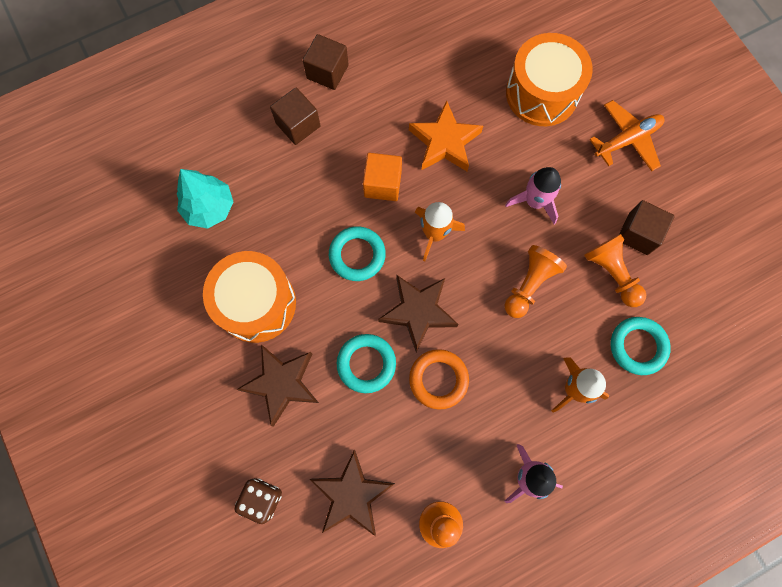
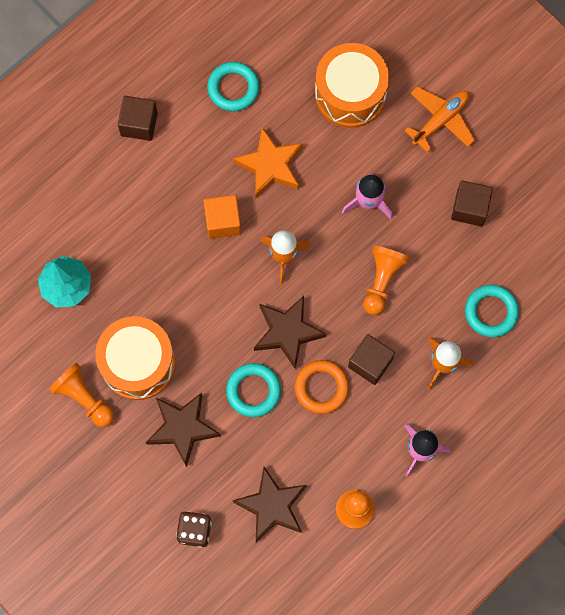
camera: 15 degrees left, 0 degrees up
(298, 125) = (126, 184): brown cube -> brown cube (370, 363)
(357, 255) = (217, 295): turquoise ring -> turquoise ring (233, 88)
(612, 273) = (454, 252): orange pawn -> orange pawn (84, 398)

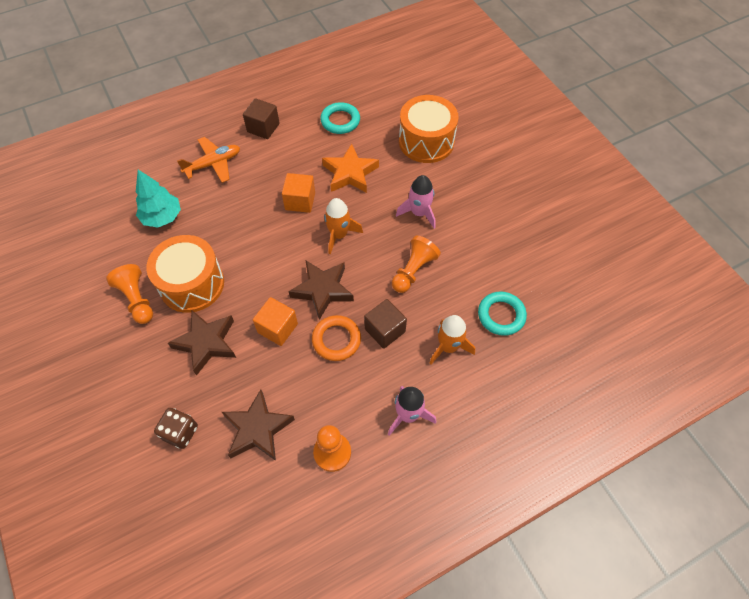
camera: 15 degrees right, 15 degrees down
(253, 391) = (277, 328): turquoise ring -> orange cube
(440, 120) = (491, 172): orange plane -> orange plane (213, 164)
(469, 208) = (500, 235): brown cube -> none

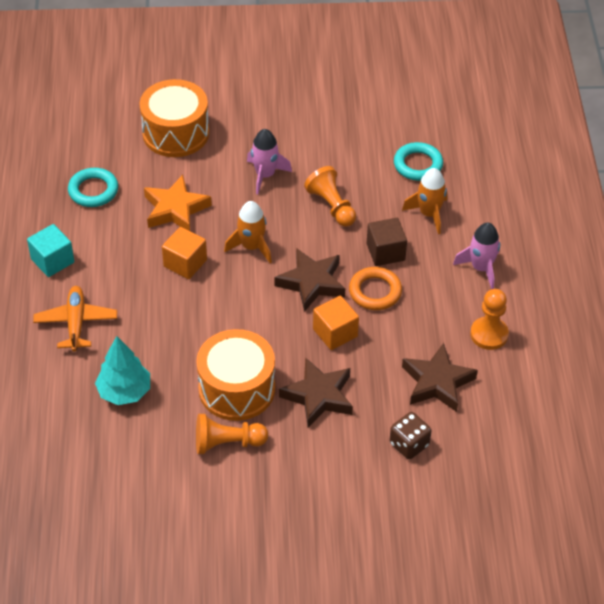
camera: 65 degrees left, 10 degrees down
(263, 128) = (52, 261): brown cube -> turquoise cube

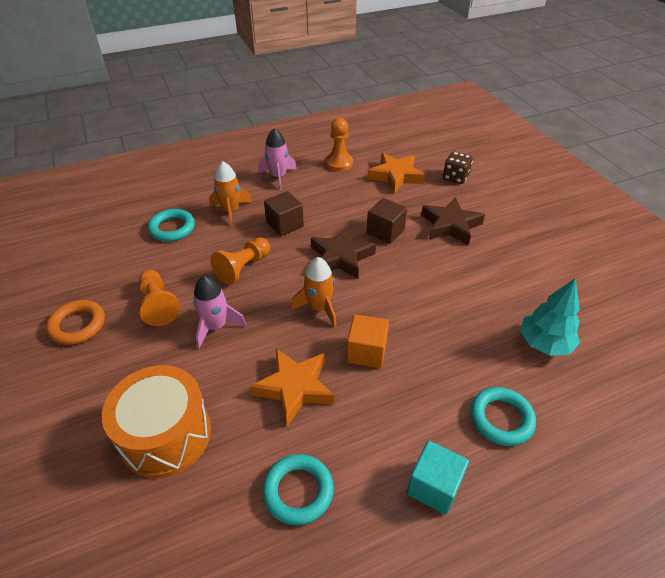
camera: 110 degrees left, 5 degrees down
(76, 323) = (501, 419): orange plane -> turquoise ring
(227, 443) = (533, 261): orange pawn -> orange pawn (158, 305)
(236, 389) = (480, 271): orange drum -> none
(335, 333) = (385, 231): orange cube -> brown cube
(375, 291) = (330, 221): orange ring -> orange ring (77, 325)
(437, 382) = (395, 176): brown star -> orange star

